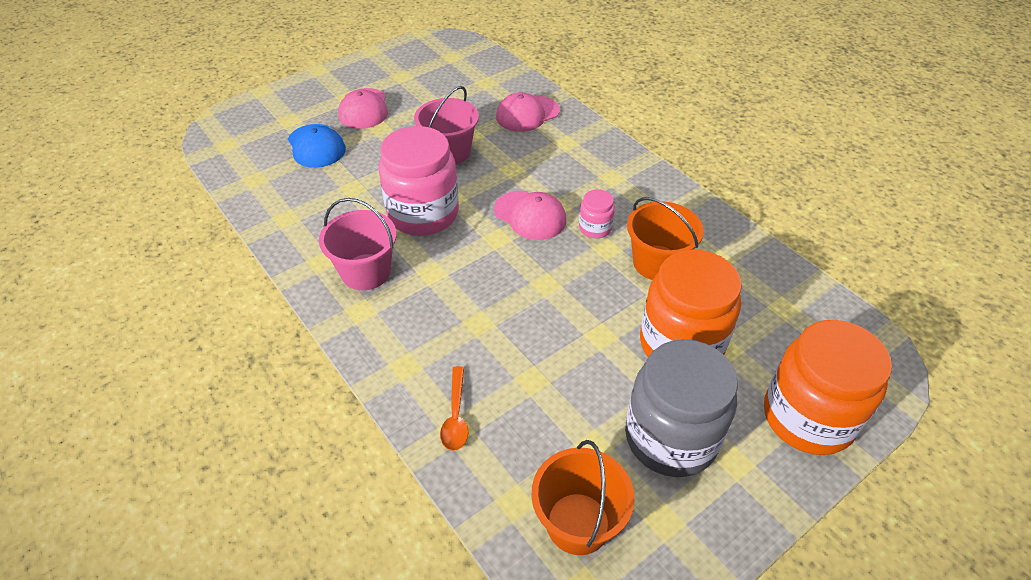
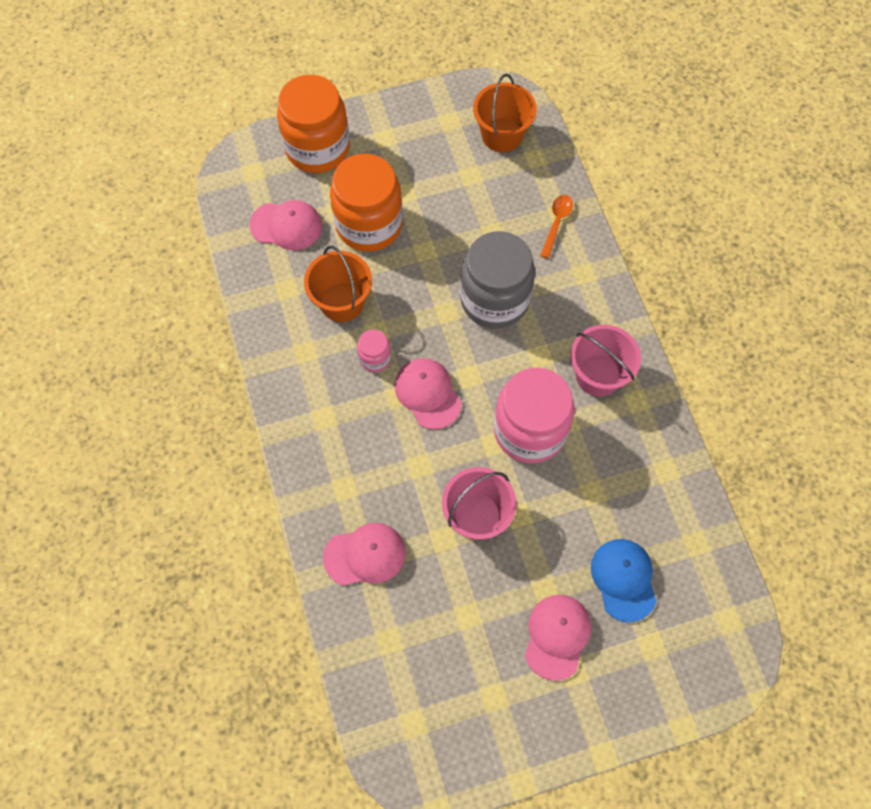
camera: 160 degrees left, 20 degrees up
(671, 437) = (417, 164): grey jar -> grey jar (494, 299)
(769, 316) = (286, 226): none -> pink cap

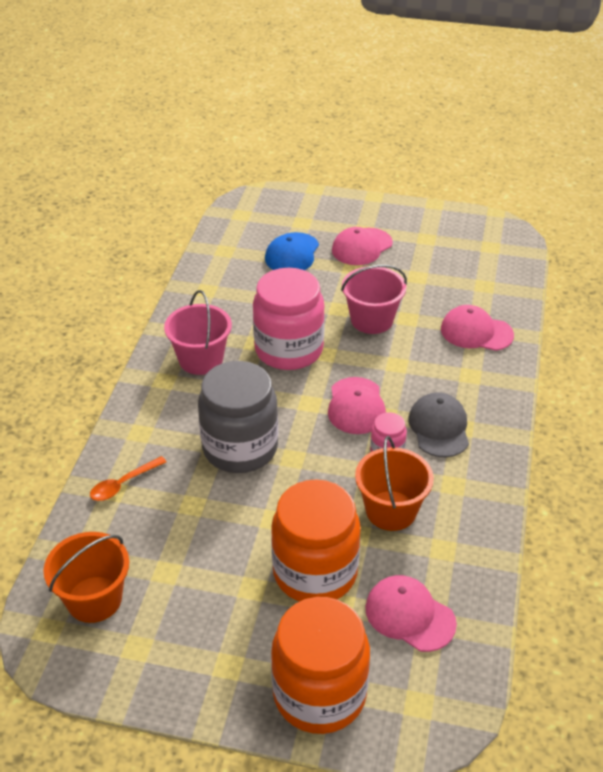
camera: 150 degrees left, 25 degrees down
(344, 406) = (439, 427): none -> grey cap

